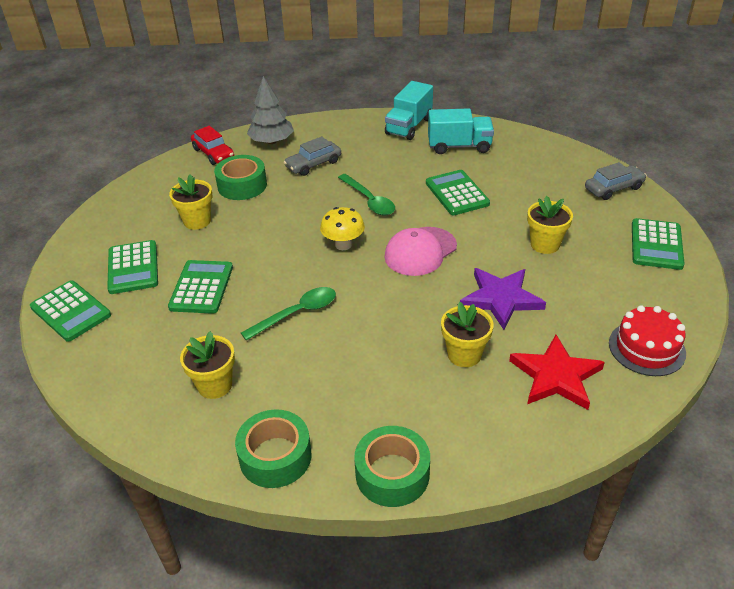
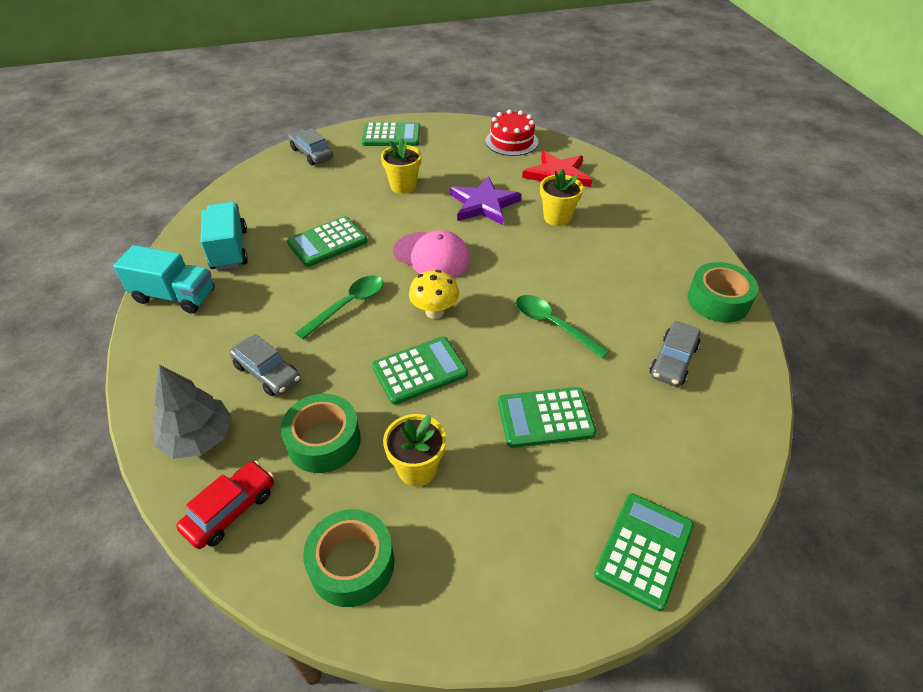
camera: 105 degrees left, 5 degrees up
(133, 268) = (536, 510): green calculator -> green calculator (420, 371)
(215, 385) = (673, 361): yellow flower pot -> grey car
(392, 474) = (690, 238): green tape -> green tape (352, 564)

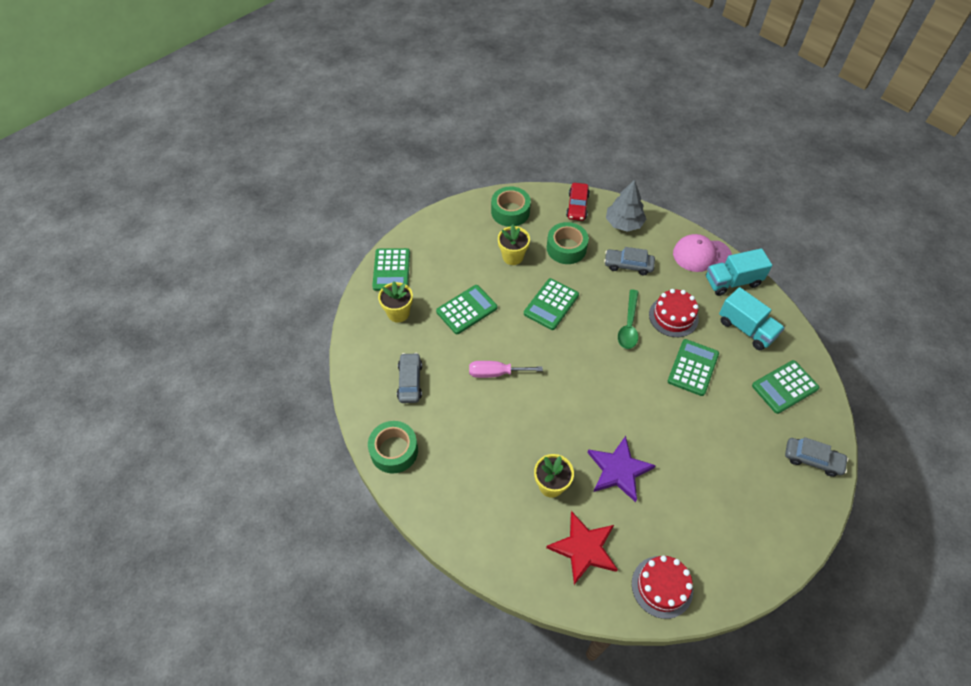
camera: 150 degrees right, 10 degrees up
(287, 292) = (673, 316): none -> red cake
(391, 135) = (777, 529): green calculator -> green calculator (784, 387)
(403, 186) = (699, 458): yellow flower pot -> yellow flower pot (398, 313)
(432, 256) = (613, 392): pink cap -> pink cap (701, 255)
(434, 312) = (574, 346): yellow mushroom -> none
(553, 325) = (495, 373): green spoon -> pink screwdriver

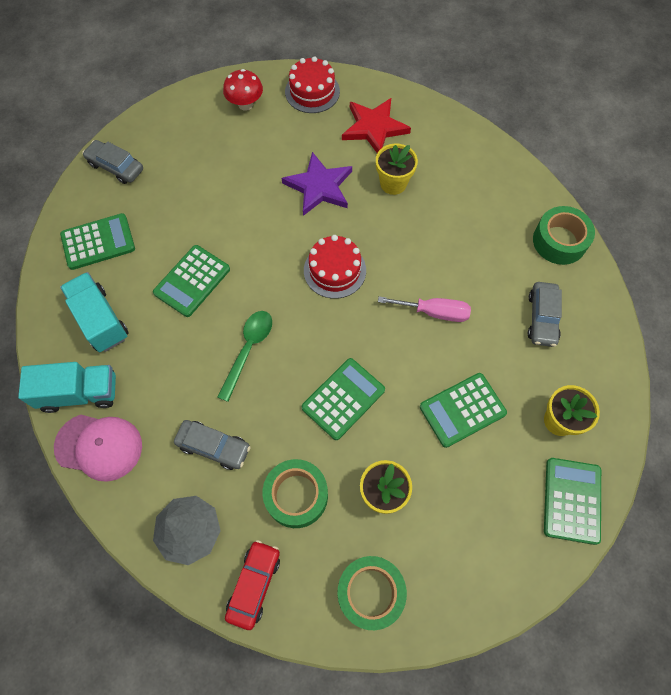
camera: 170 degrees left, 10 degrees up
(673, 316) = (185, 353): red cake -> red cake (334, 270)
(725, 555) = (245, 104): none -> red mushroom

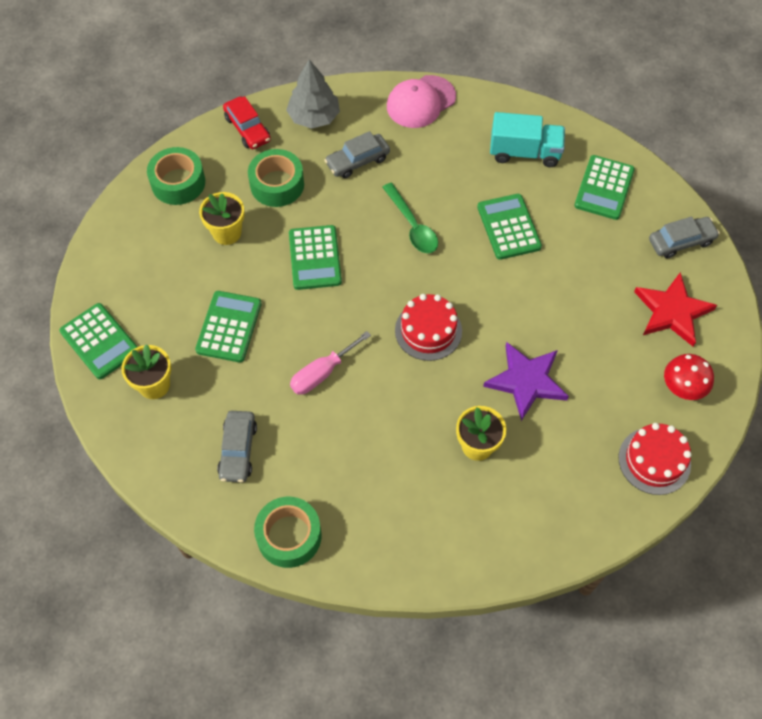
camera: 130 degrees right, 5 degrees down
(79, 393) = (473, 111): turquoise truck -> none
(374, 128) = (559, 482): red star -> red star (672, 312)
(542, 318) = (238, 450): grey car -> grey car turned 135 degrees counterclockwise

